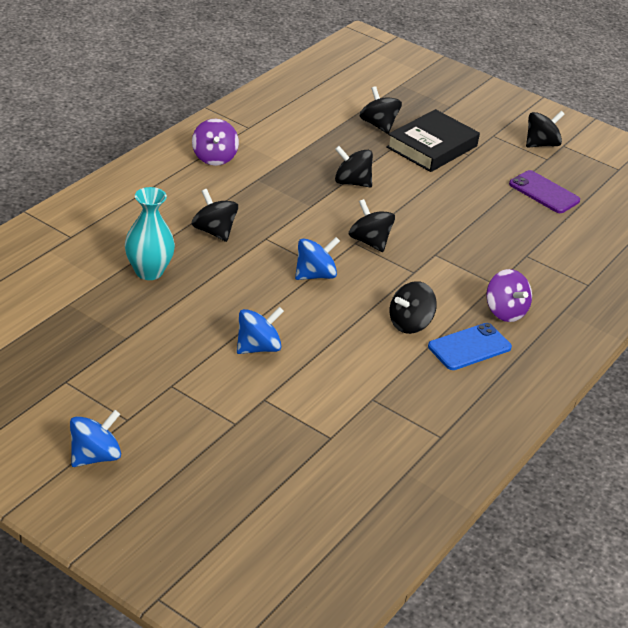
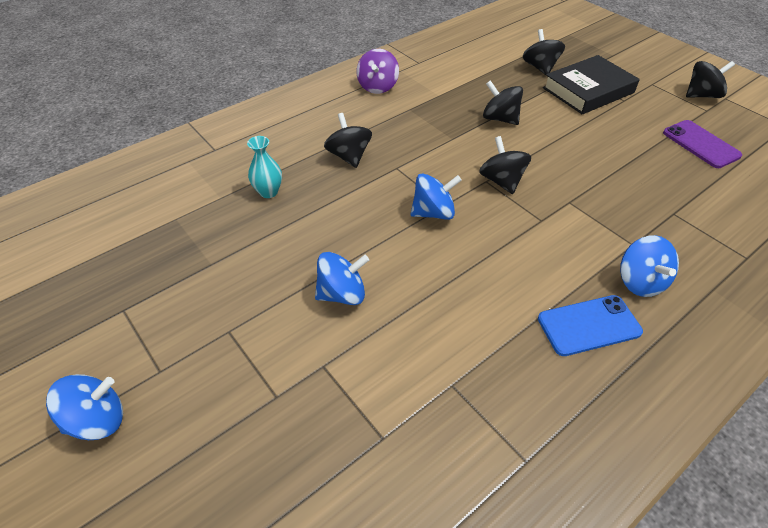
camera: 20 degrees right, 10 degrees up
(149, 271) = (268, 192): turquoise vase -> turquoise vase, size x0.67
(410, 324) = (523, 284): black spinning top -> none
(505, 311) = (640, 281): purple spinning top -> blue spinning top

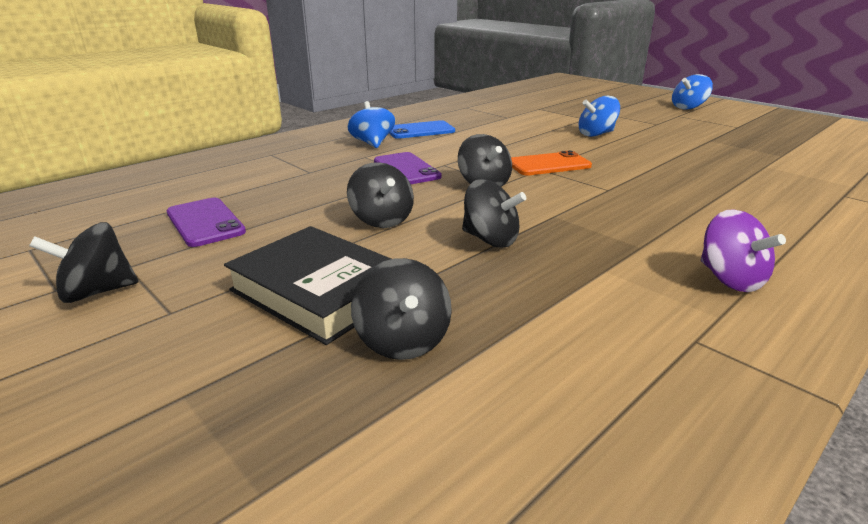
camera: 175 degrees right, 20 degrees down
(268, 192) = (724, 170): turquoise vase -> none
(349, 156) = (673, 195): black spinning top -> black spinning top (381, 220)
(377, 86) = (730, 279): purple spinning top -> purple spinning top turned 150 degrees clockwise
(433, 212) = (548, 165): blue spinning top -> orange phone
(578, 212) = (406, 169): none -> purple phone
(588, 90) = (319, 291): black book -> black book turned 75 degrees clockwise

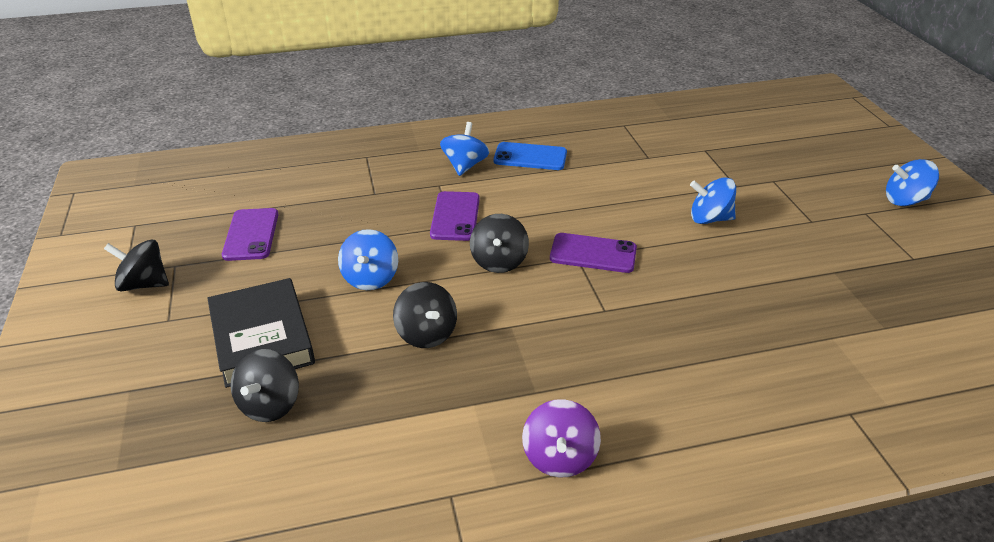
camera: 30 degrees right, 10 degrees up
(381, 220) = (370, 278): black spinning top -> blue spinning top
(548, 165) = (593, 253): orange phone -> purple phone

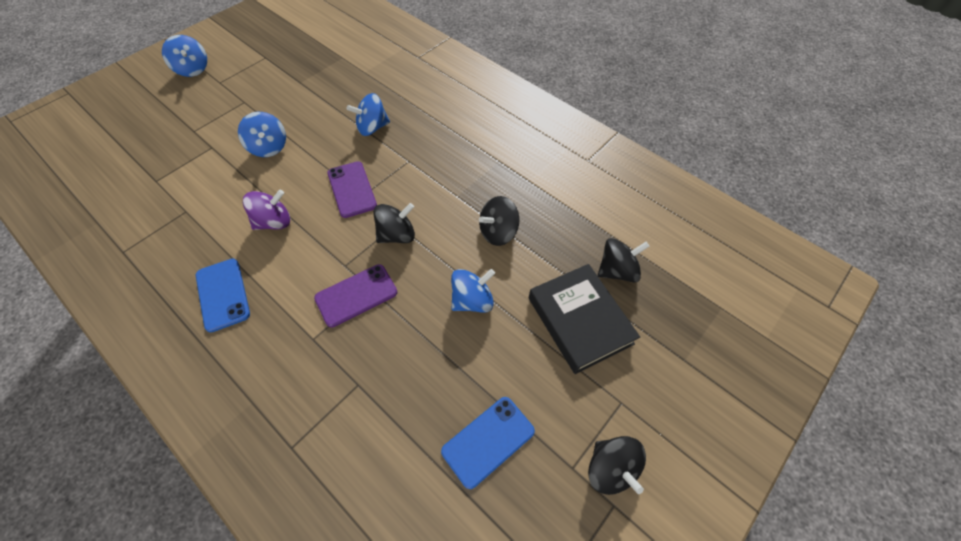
camera: 125 degrees left, 20 degrees up
(251, 235) = (488, 441): purple phone -> blue phone
(262, 338) = (579, 320): black book -> black book turned 60 degrees counterclockwise
(426, 334) = (498, 232): black spinning top -> black spinning top turned 150 degrees counterclockwise
(465, 166) = (265, 338): blue spinning top -> blue spinning top (372, 128)
(559, 457) = (531, 134): purple spinning top -> purple spinning top (274, 222)

